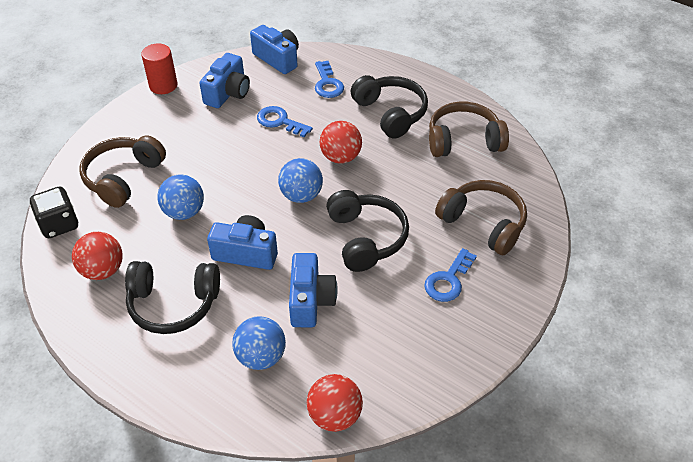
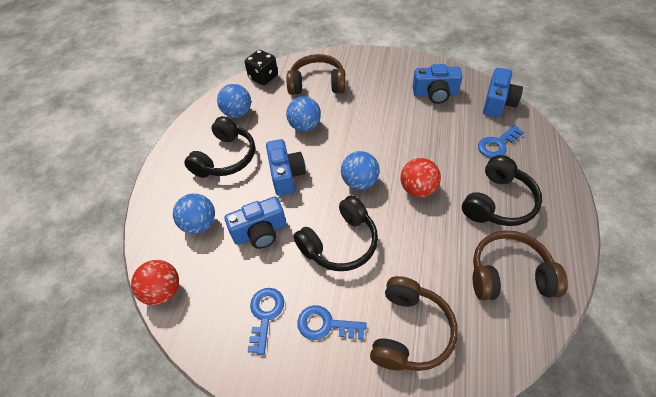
camera: 70 degrees right, 5 degrees up
(103, 270) = (237, 113): red ball -> blue ball
(163, 85) = (415, 60): red cylinder -> none
(173, 304) = (225, 158): black headphones -> black headphones turned 135 degrees counterclockwise
(280, 121) = (429, 135): blue key -> blue key (265, 314)
(463, 140) = (509, 274): brown headphones -> brown headphones turned 60 degrees counterclockwise

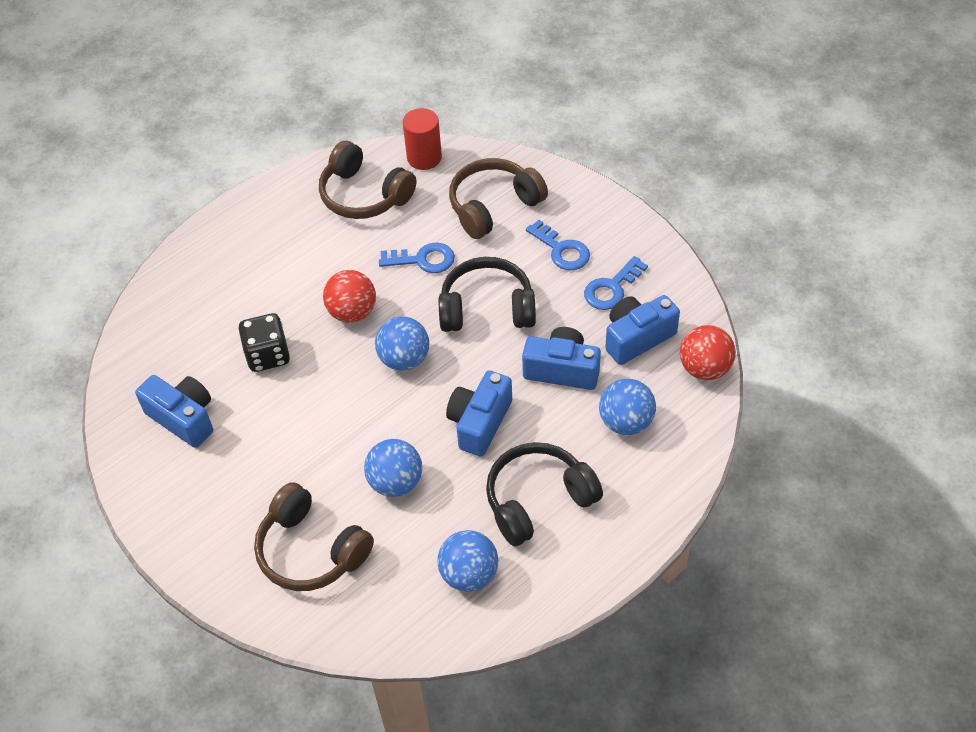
camera: 145 degrees left, 0 degrees up
(263, 77) = (376, 628): black dice -> black dice (268, 355)
(497, 144) = (210, 306): blue key -> blue key (423, 260)
(498, 103) = (134, 354): blue camera -> blue camera (637, 338)
(498, 202) = (292, 252): black headphones -> none
(509, 343) = (424, 158): none -> red cylinder

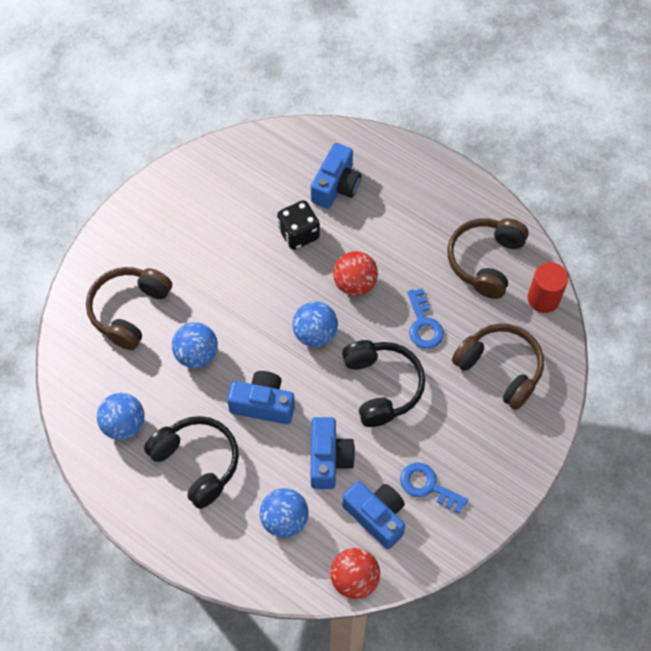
camera: 75 degrees right, 10 degrees up
(183, 418) = (229, 194): blue camera -> blue camera (336, 186)
(562, 250) = (462, 436): blue key -> none

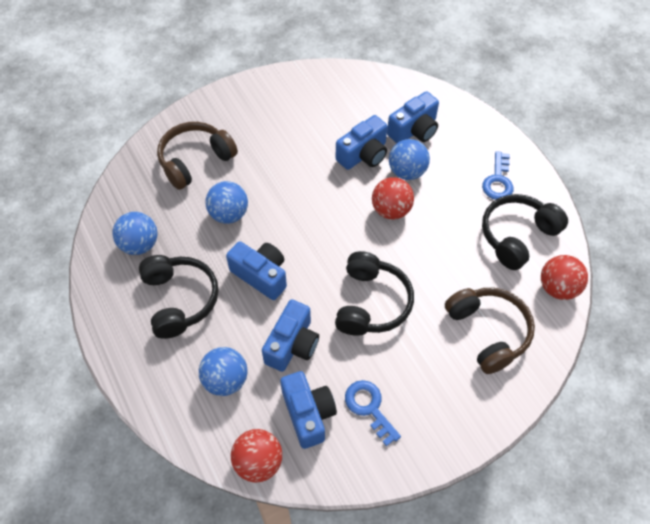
camera: 25 degrees right, 5 degrees down
(298, 234) = (363, 154): black dice -> blue camera
(315, 333) = (336, 236): blue ball -> blue ball (407, 172)
(423, 324) = (435, 266): blue key -> blue key (498, 181)
(485, 261) = (517, 236): brown headphones -> black headphones
(543, 299) = (557, 288): red cylinder -> red ball

